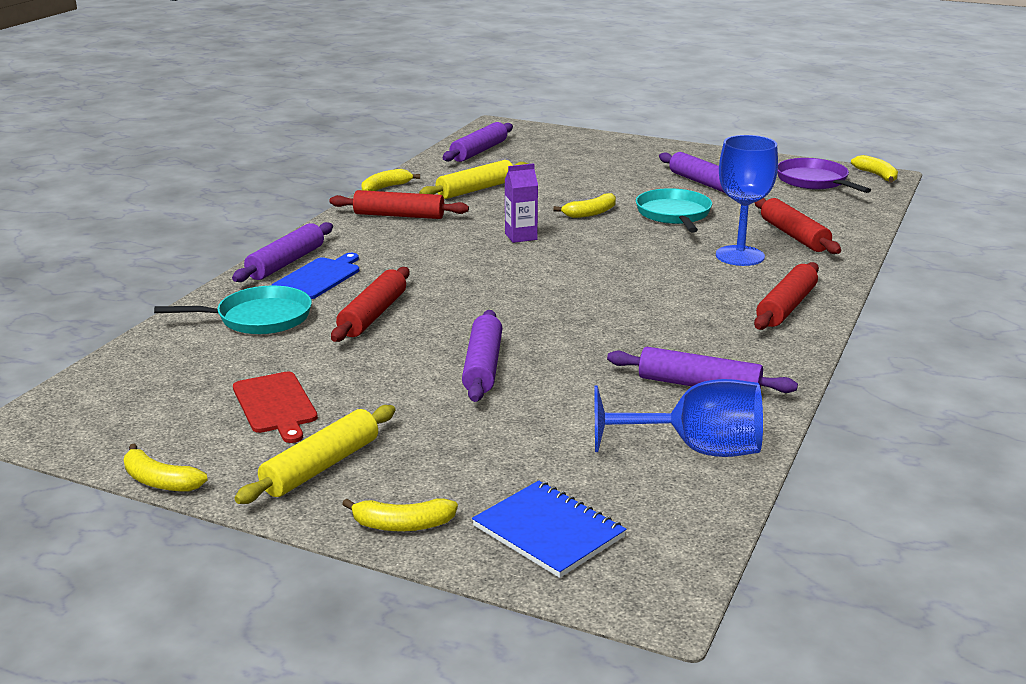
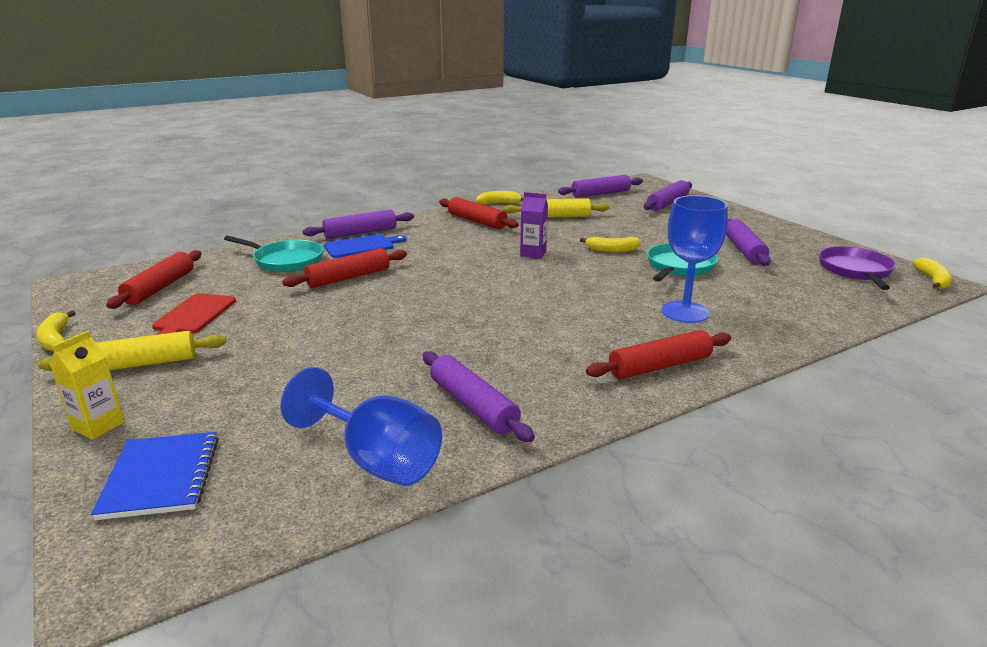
camera: 35 degrees right, 0 degrees up
(402, 525) = (98, 426): yellow banana -> yellow carton
(483, 366) = (349, 333): purple rolling pin -> purple rolling pin (667, 203)
(794, 236) = (764, 309): red rolling pin -> red rolling pin (160, 287)

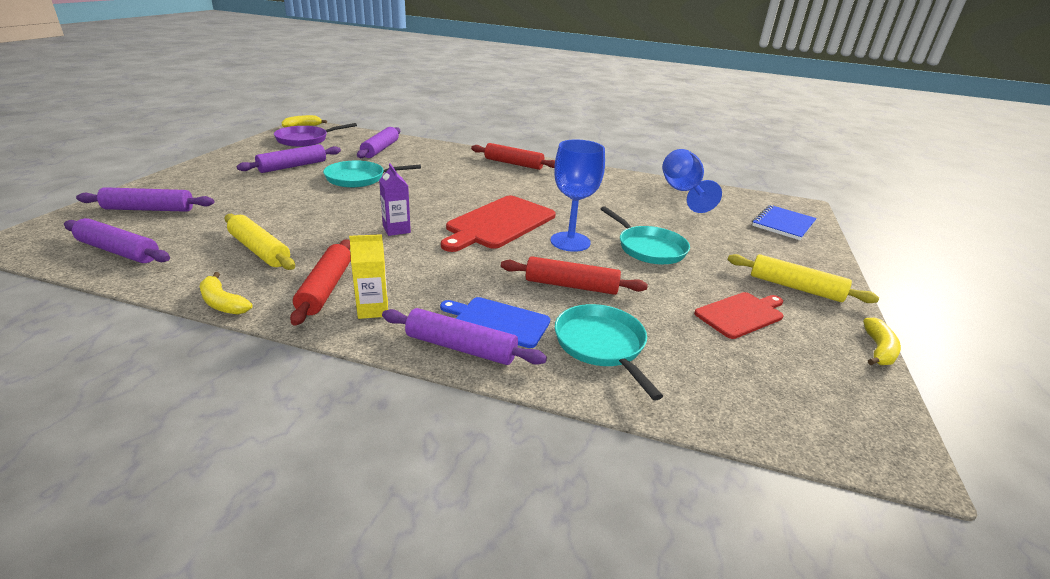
camera: 135 degrees left, 5 degrees up
(98, 426) = (820, 258): yellow carton -> yellow carton (373, 309)
(160, 287) = (769, 377): red rolling pin -> none
(324, 334) = (648, 248): none -> turquoise pan
(473, 405) = (618, 188): purple rolling pin -> purple rolling pin (380, 149)
(486, 290) = (499, 223): none -> red cutting board
(612, 250) = (347, 204): yellow banana -> none
(685, 312) = (439, 167): blue goblet -> blue goblet (570, 242)

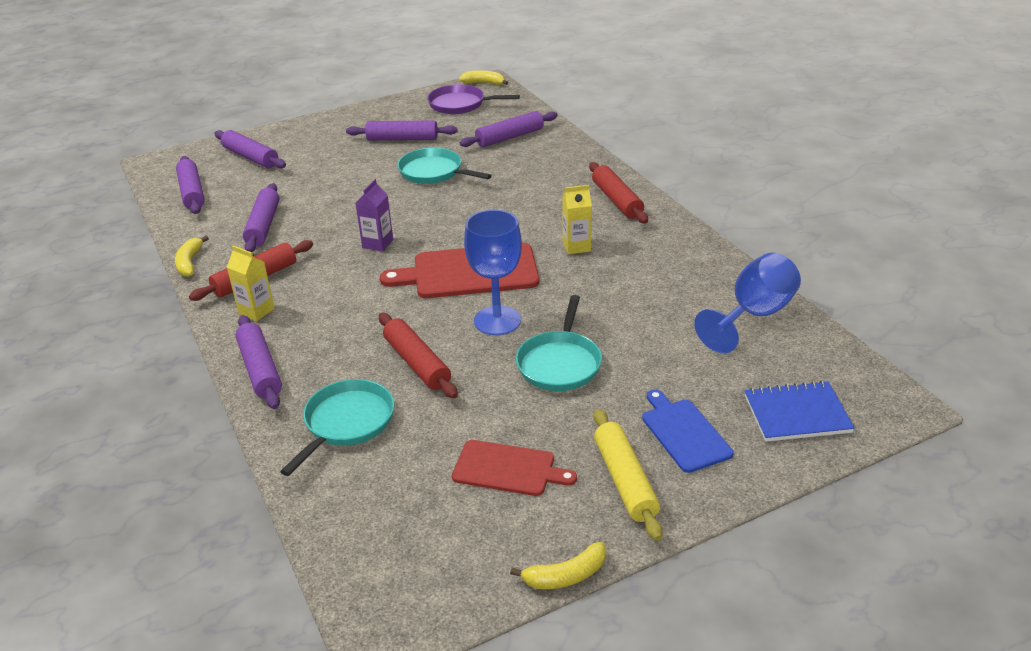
camera: 50 degrees right, 5 degrees up
(259, 250) = (263, 225): yellow rolling pin -> purple rolling pin
(498, 321) = (313, 363): blue cutting board -> blue cutting board (684, 433)
(537, 190) = (576, 246): none -> yellow carton

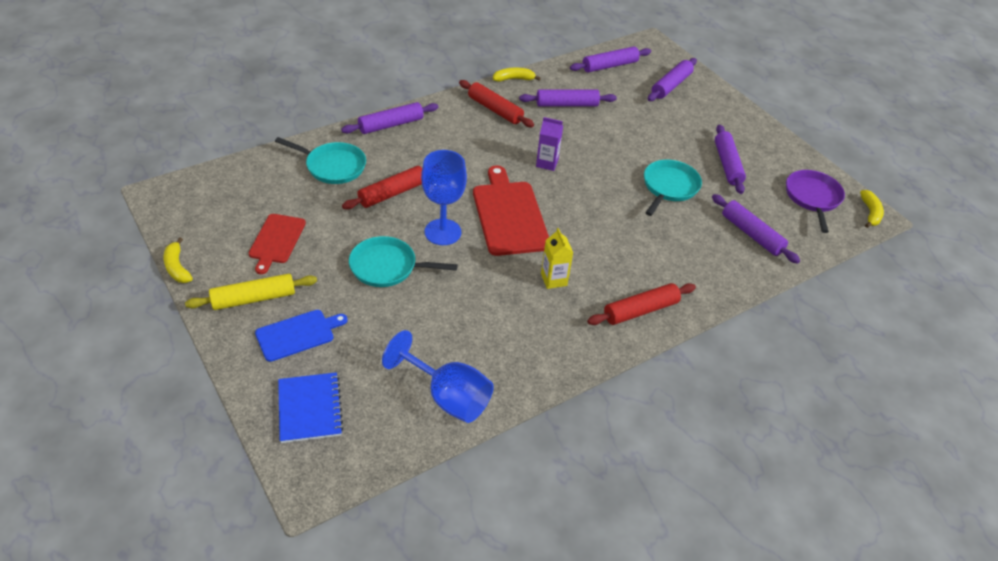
camera: 80 degrees right, 10 degrees up
(256, 311) = (456, 115): yellow carton -> none

